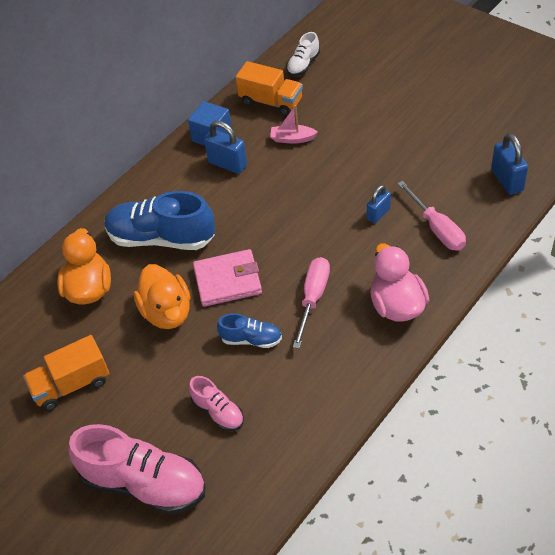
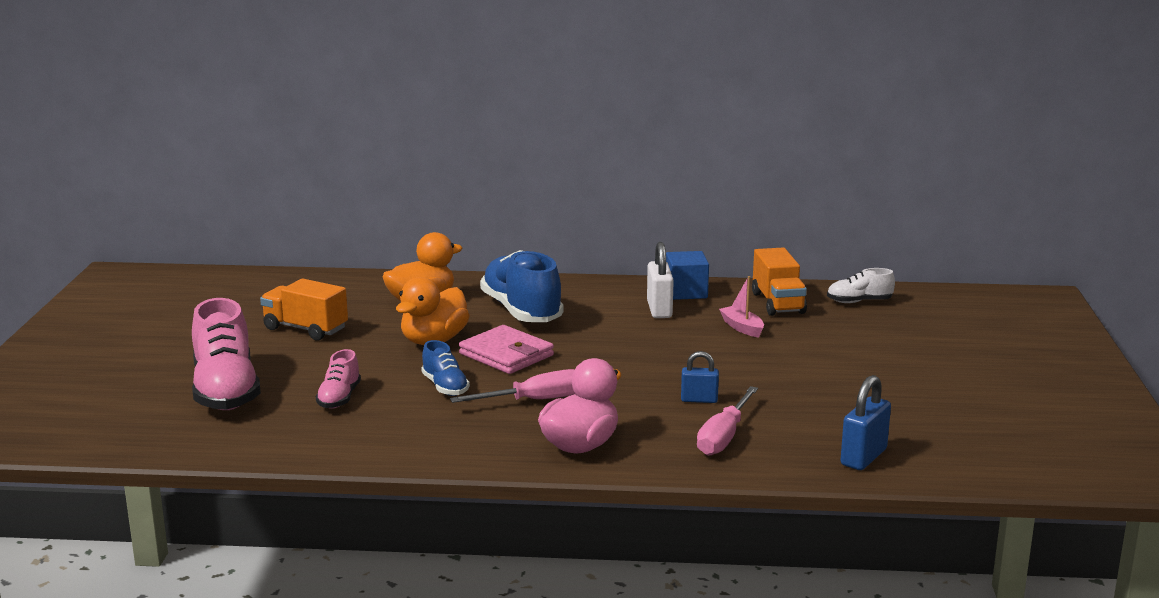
camera: 50 degrees right, 30 degrees down
(227, 164) = (659, 310): blue padlock -> white padlock

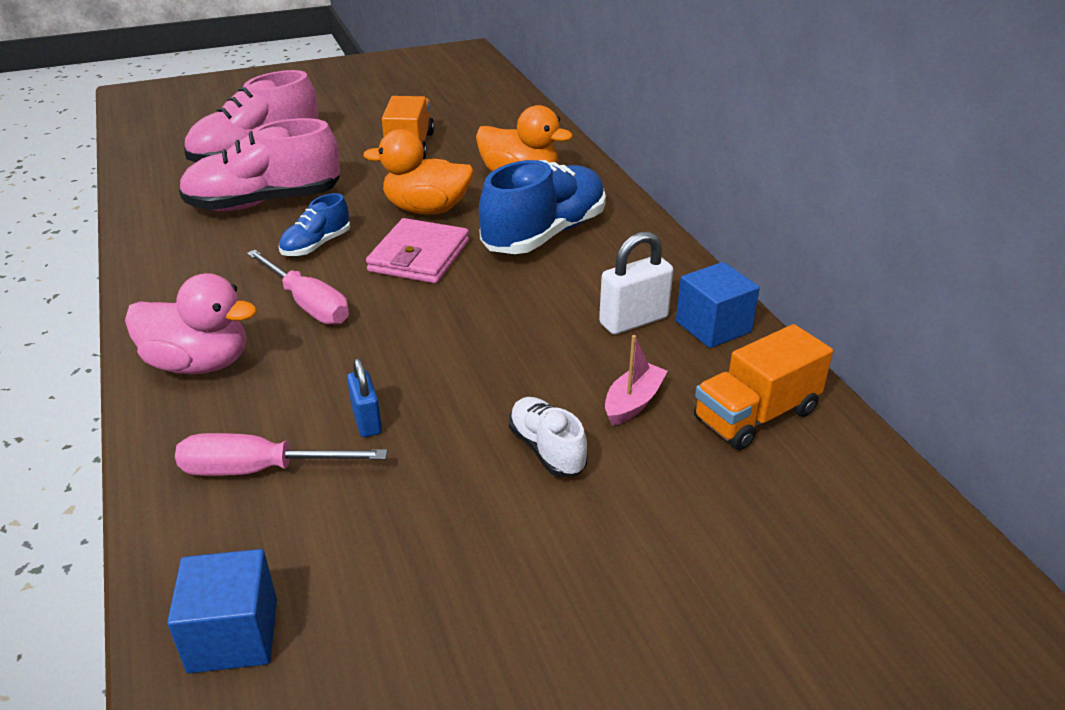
camera: 65 degrees right, 15 degrees up
(339, 398) = (264, 203): pink shoe -> pink shoe, size x1.96
(859, 302) = (850, 502): white shoe -> white shoe (547, 449)
(863, 457) = (233, 635): blue padlock -> blue cube

